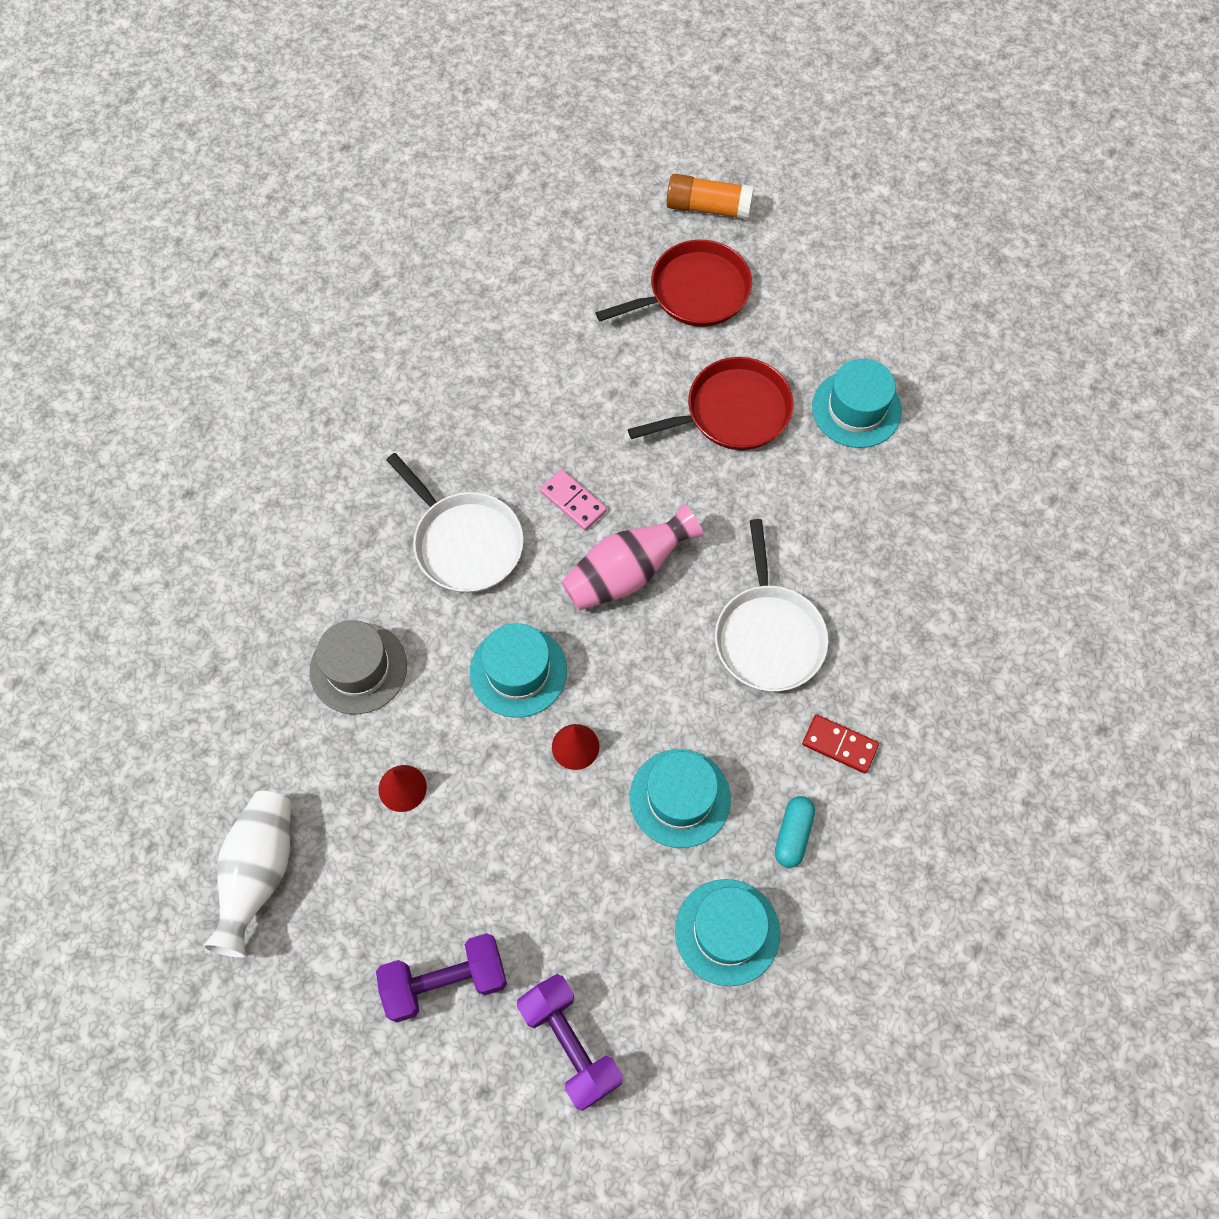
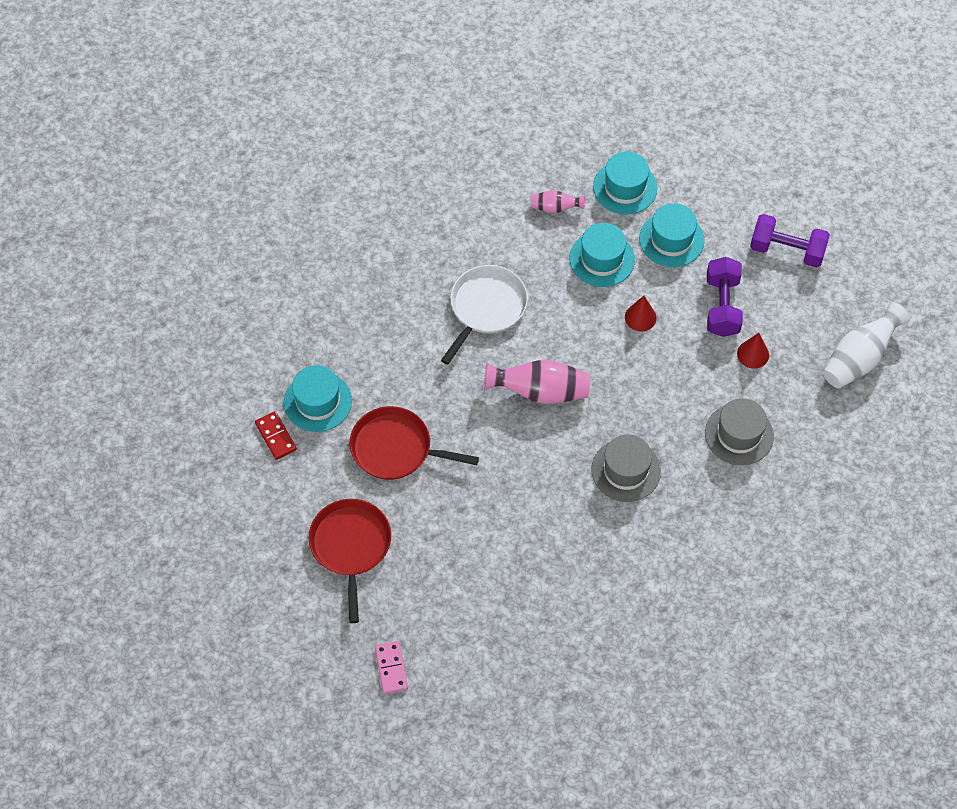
camera: 145 degrees left, 5 degrees down
(464, 542) = (626, 470): white pan -> grey hat
(518, 671) = (645, 376): turquoise hat -> turquoise hat (671, 239)
(570, 1044) = (740, 188): purple dumbbell -> purple dumbbell (722, 306)
(573, 501) = (540, 454): pink domino -> pink domino (391, 668)
(694, 292) = (351, 546): red pan -> red pan turned 75 degrees clockwise
(708, 207) = (286, 605): orange glue stick -> none
(793, 835) = (555, 208): turquoise capsule -> pink vase
(839, 745) = (494, 232): red domino -> red domino (276, 436)

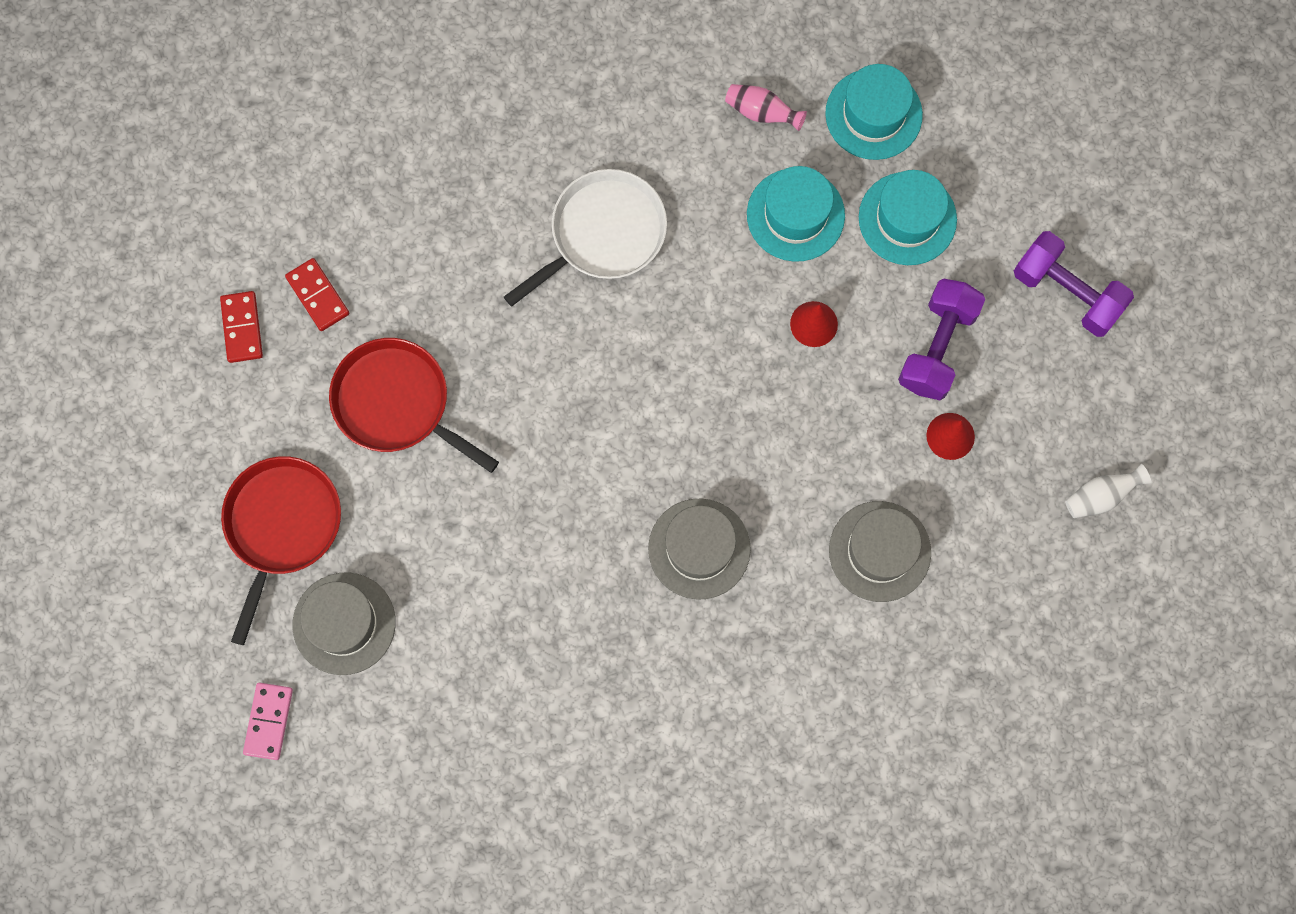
camera: 20 degrees right, 15 degrees up
(317, 401) = (318, 295): turquoise hat -> red domino
(416, 591) = (344, 623): none -> grey hat
(540, 391) = (628, 387): pink vase -> none
(859, 358) = (1101, 496): white vase -> white vase, size x0.54

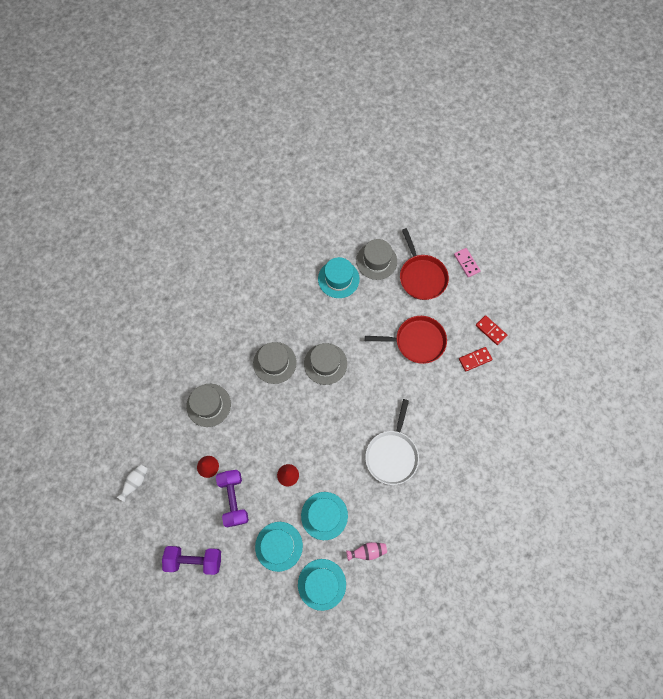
camera: 145 degrees right, 5 degrees down
(269, 721) = (376, 218): pink domino -> pink domino (466, 263)
(318, 295) = (475, 359): red domino -> red domino turned 45 degrees counterclockwise
(450, 637) = (338, 279): none -> turquoise hat
(603, 480) = (325, 364): none -> grey hat

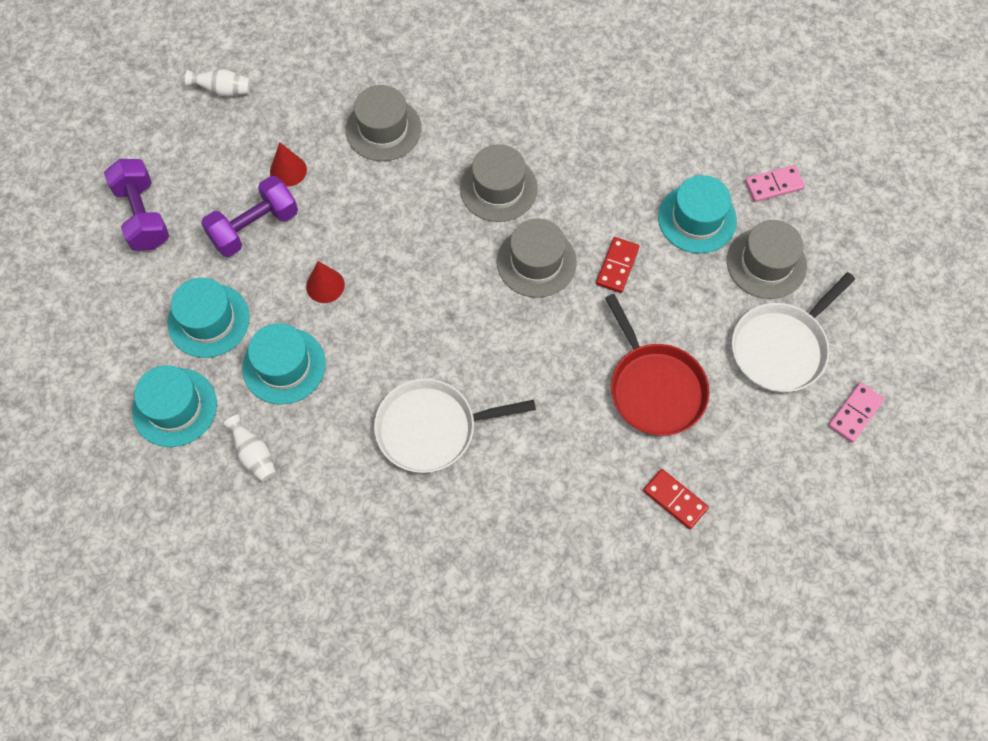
camera: 65 degrees right, 5 degrees down
(337, 236) = (774, 185): none -> pink domino
(367, 551) = (254, 455): pink vase -> white vase
(421, 276) = (781, 347): red pan -> white pan
(490, 330) = (746, 506): red domino -> red domino (617, 266)

